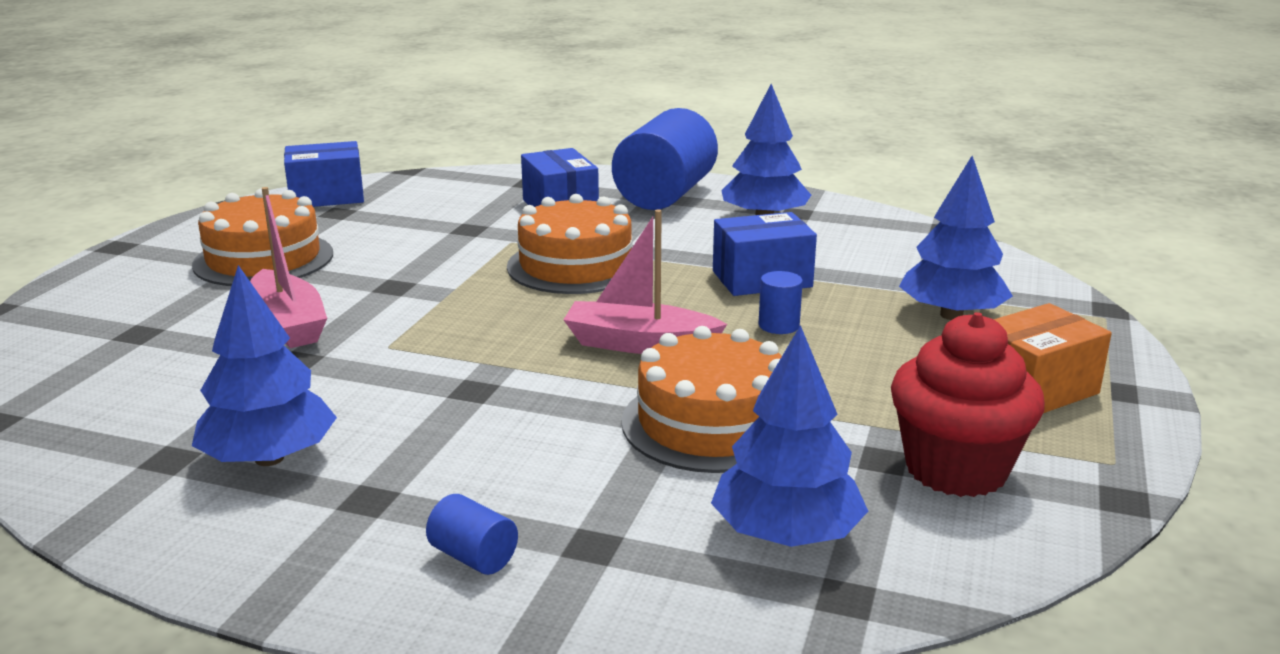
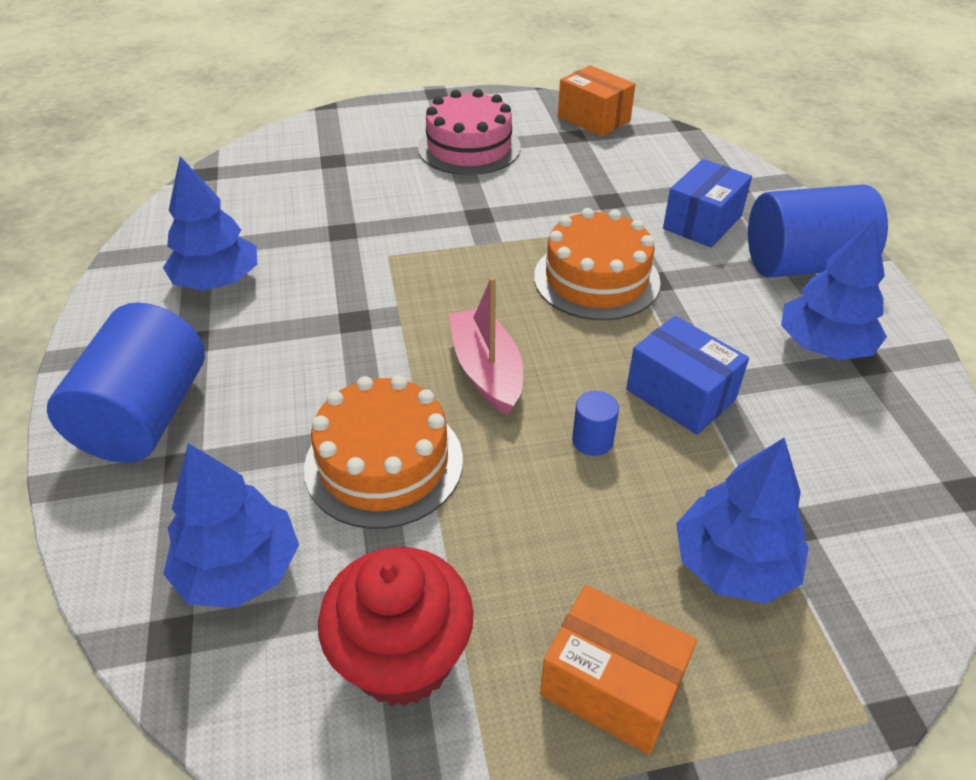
camera: 60 degrees right, 20 degrees up
(263, 259) = (469, 147): orange cake -> pink cake
(288, 324) = (387, 203): pink boat -> none
(327, 197) = (593, 119): blue box -> orange box
(473, 557) = (146, 416): blue cylinder -> blue cylinder, size x2.46

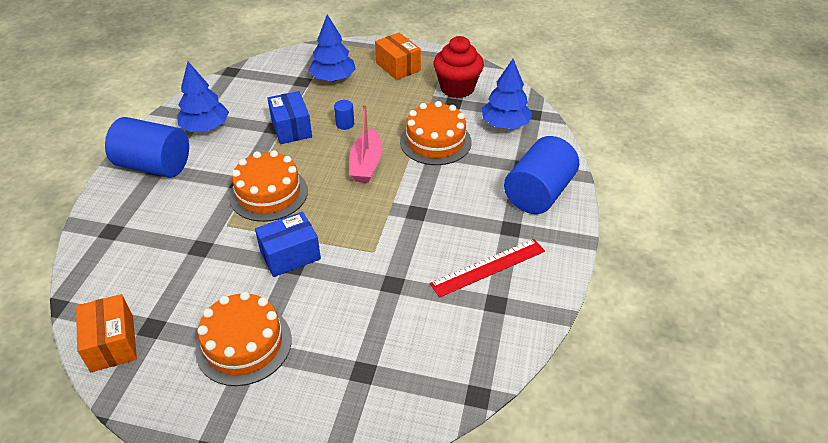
camera: 155 degrees left, 0 degrees up
(217, 281) = (488, 267): blue tree -> red ruler
(469, 147) = (244, 344): pink cake -> orange cake
(702, 222) = (167, 210): blue box -> blue box (290, 255)

